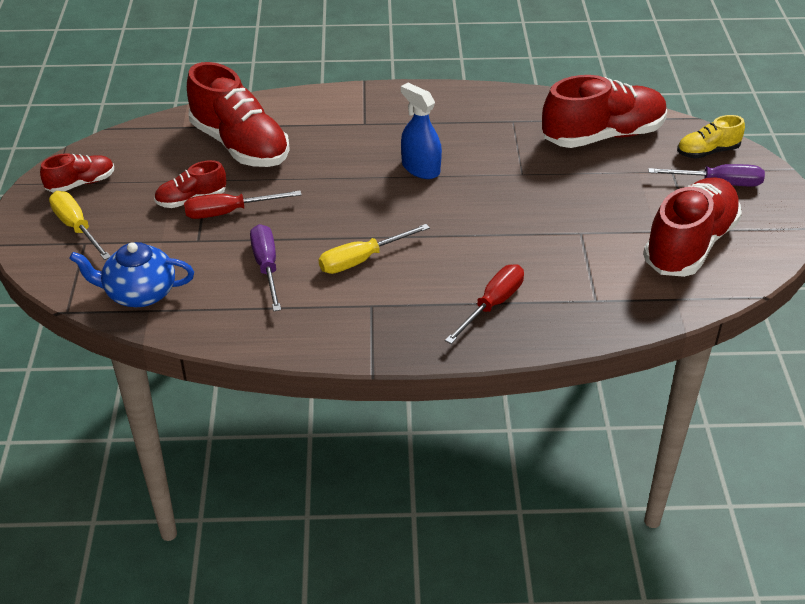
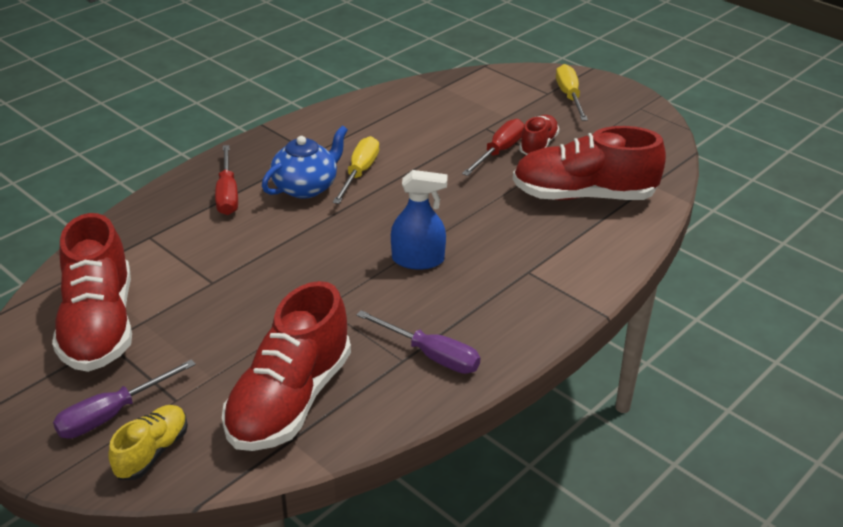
camera: 135 degrees right, 5 degrees down
(77, 227) = (569, 96): yellow screwdriver -> yellow screwdriver turned 105 degrees counterclockwise
(81, 183) = (624, 116): red shoe -> none
(139, 293) = (463, 90): blue teapot -> blue teapot (306, 187)
(267, 267) = (415, 137): purple screwdriver -> purple screwdriver (431, 355)

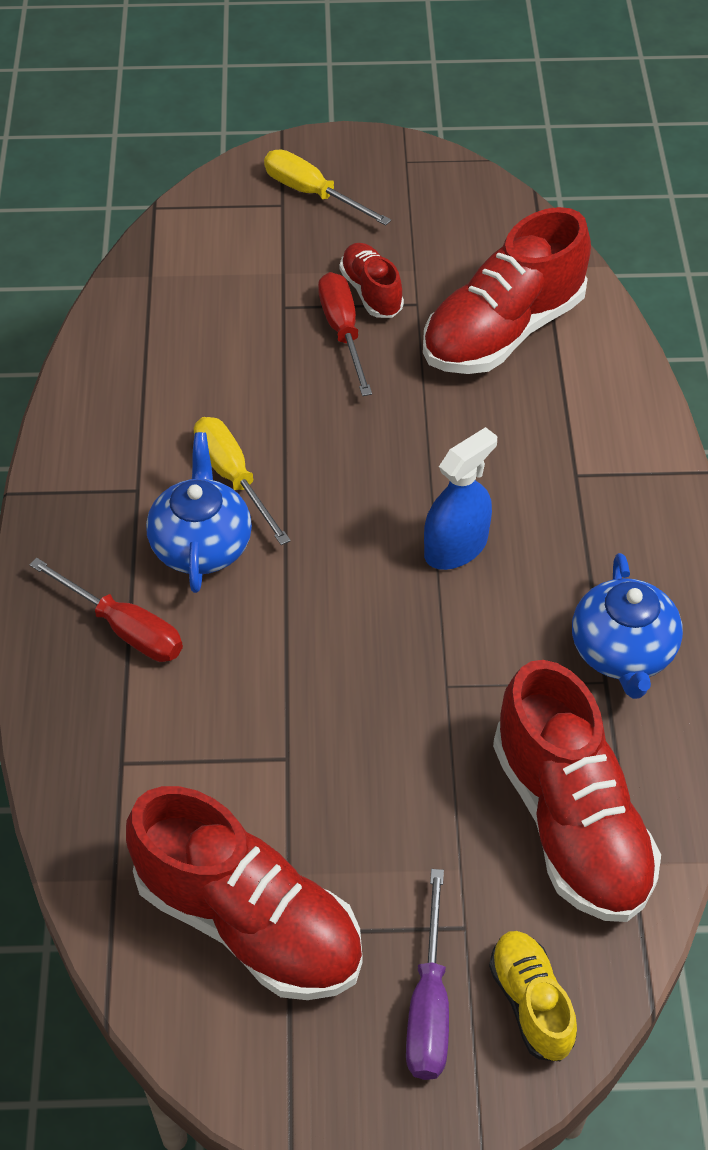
camera: 45 degrees left, 15 degrees up
(431, 355) = (622, 652): purple screwdriver -> blue teapot

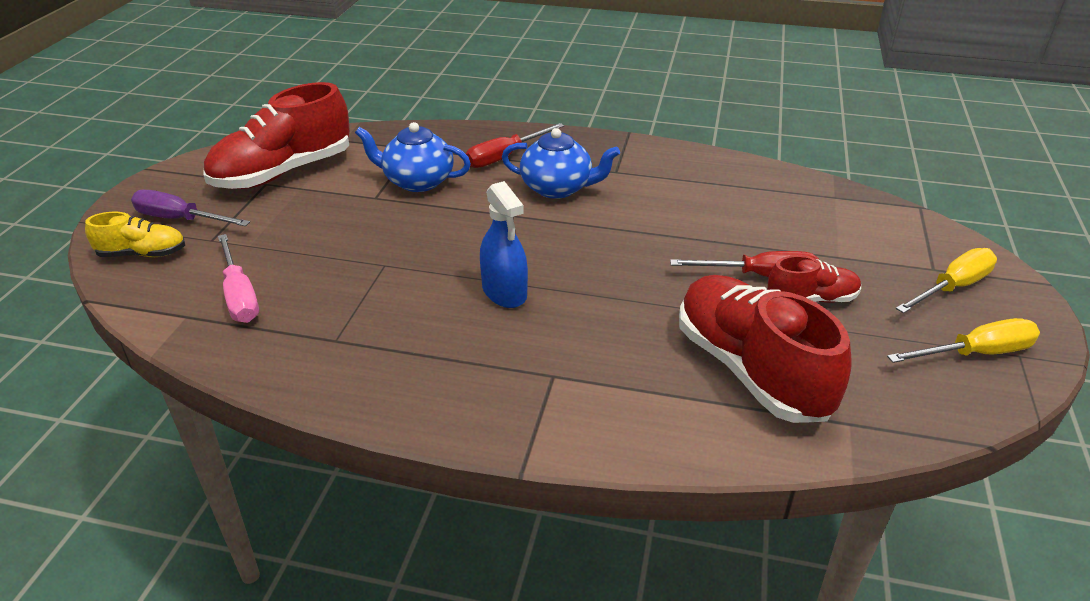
camera: 105 degrees right, 15 degrees down
(233, 477) = (613, 206): yellow screwdriver -> yellow screwdriver (976, 353)
(570, 822) = (239, 295): red shoe -> pink screwdriver
(622, 652) = (354, 356): blue teapot -> blue teapot (417, 181)

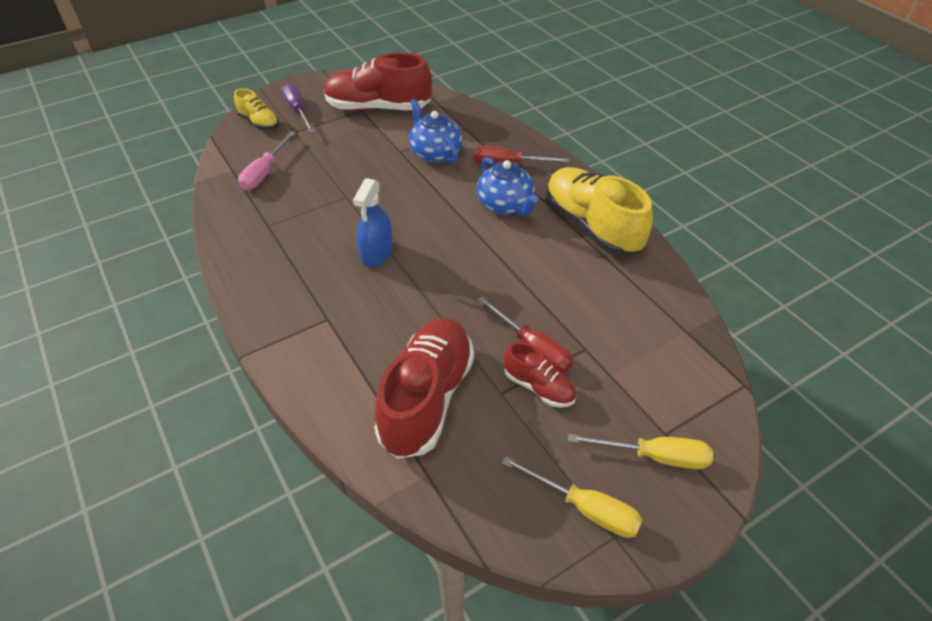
camera: 45 degrees right, 10 degrees up
(653, 166) = (591, 226): none -> yellow shoe

